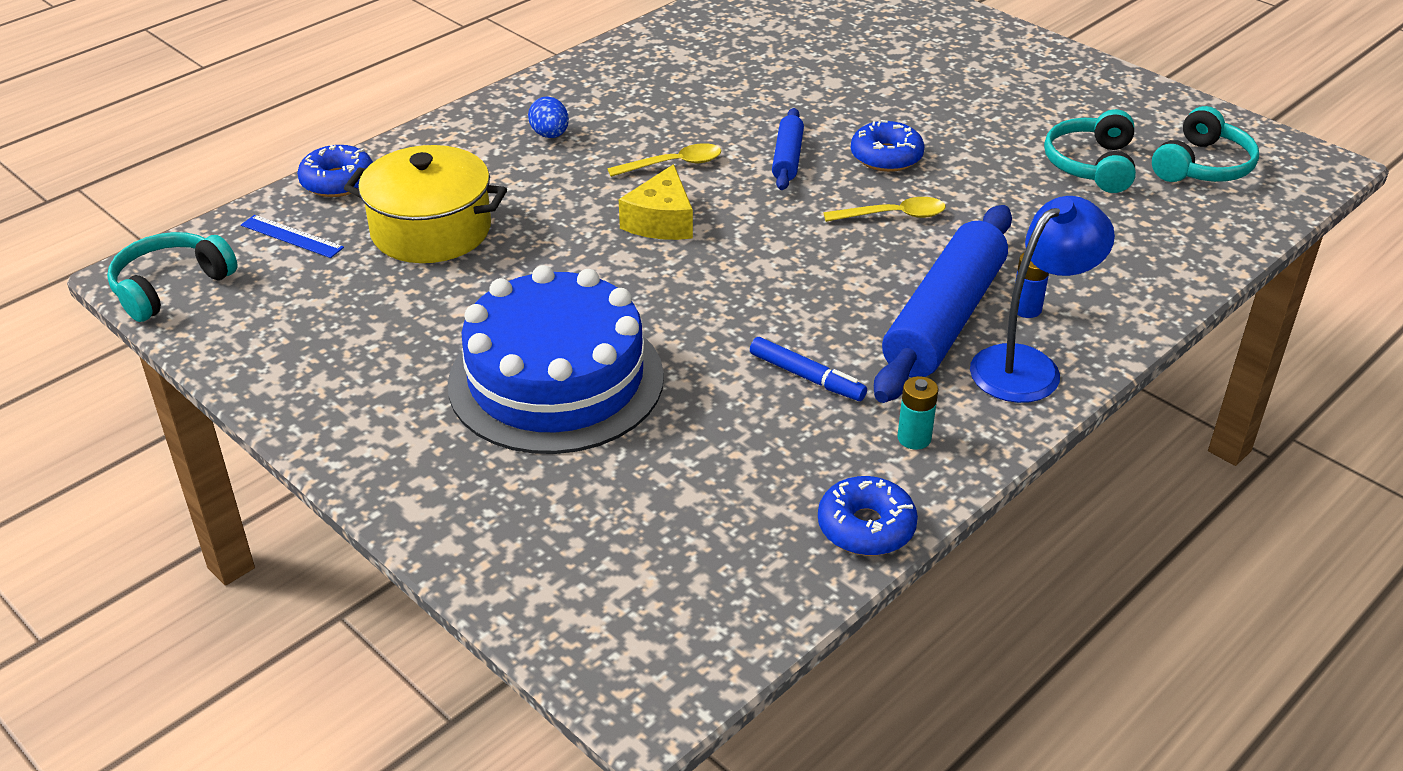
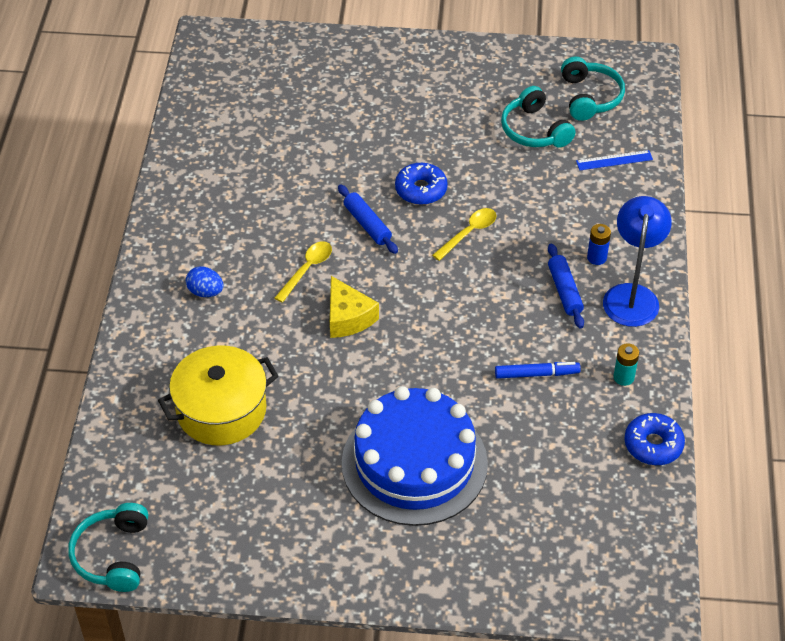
camera: 40 degrees left, 10 degrees up
(292, 236) = (140, 470): blue ruler -> blue ruler (614, 160)
(338, 181) = (115, 412): blue donut -> none
(943, 319) = (564, 291): blue rolling pin -> blue rolling pin, size x0.49

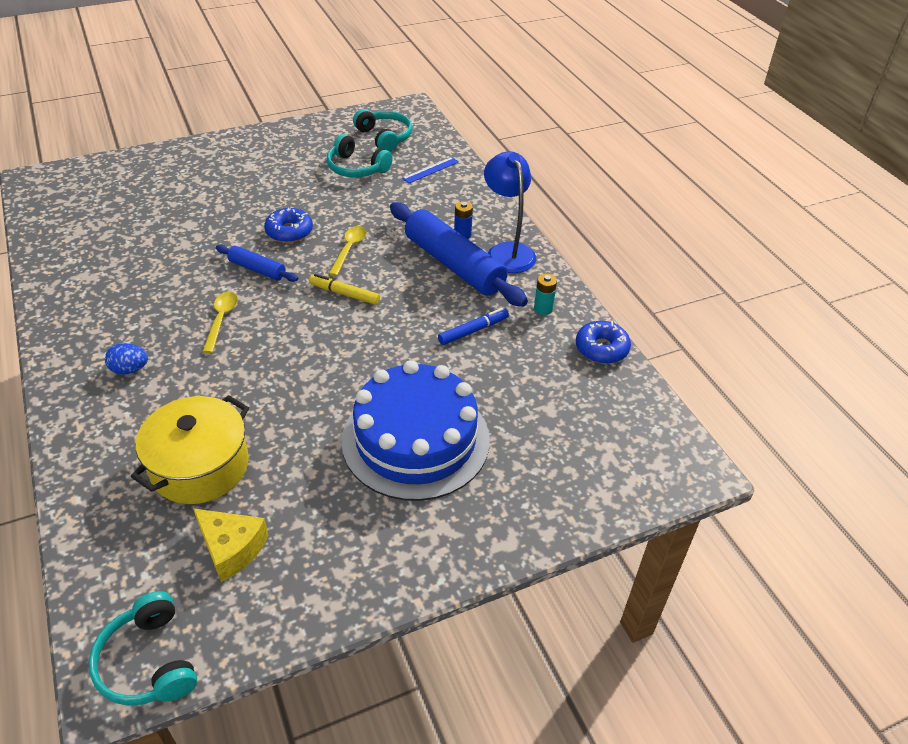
camera: 30 degrees left, 5 degrees down
(348, 317) = (281, 344): yellow cheese -> yellow cheese (231, 548)
(435, 284) = (344, 294): none -> yellow marker
(564, 291) = (453, 265): blue rolling pin -> blue rolling pin, size x2.03

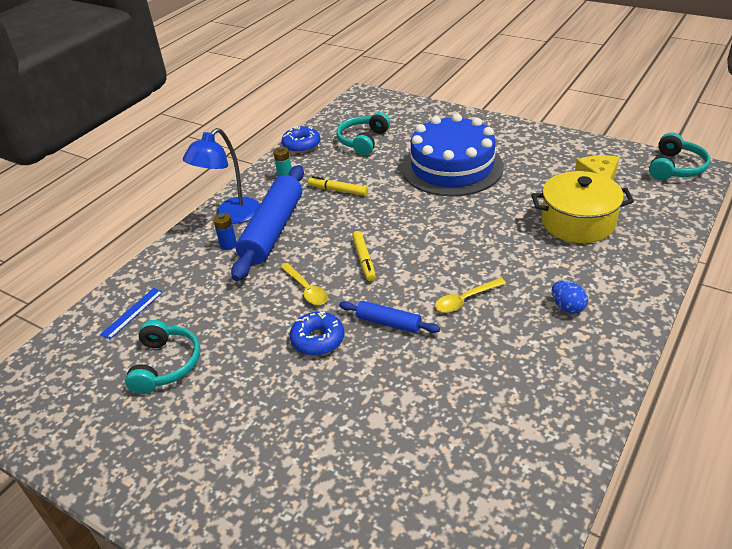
camera: 120 degrees left, 5 degrees down
(257, 269) = (388, 323): blue rolling pin -> blue rolling pin turned 60 degrees counterclockwise
(349, 249) = (306, 290): yellow spoon -> yellow spoon turned 105 degrees counterclockwise
(384, 137) = (81, 382): turquoise headphones -> turquoise headphones (363, 140)
(430, 170) = (132, 313): blue ruler -> blue ruler turned 75 degrees counterclockwise
(473, 331) = (338, 190): blue marker -> yellow marker

